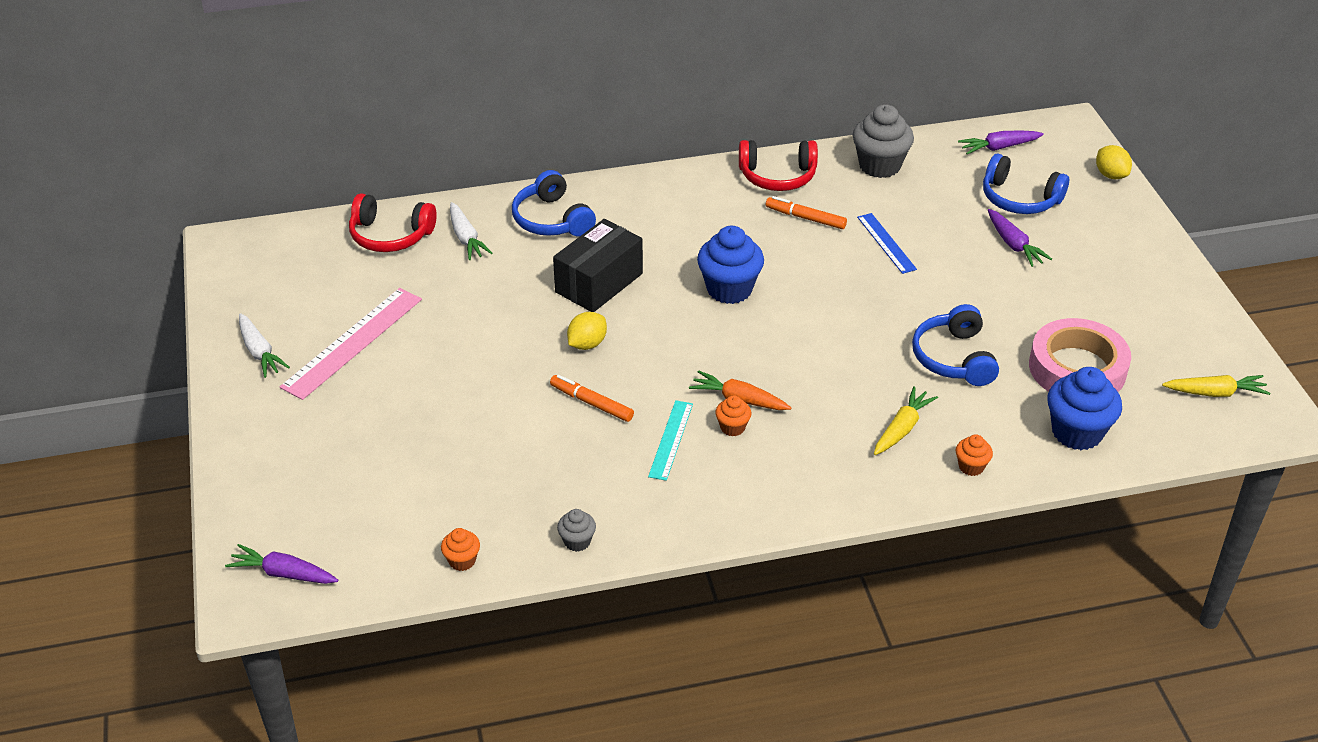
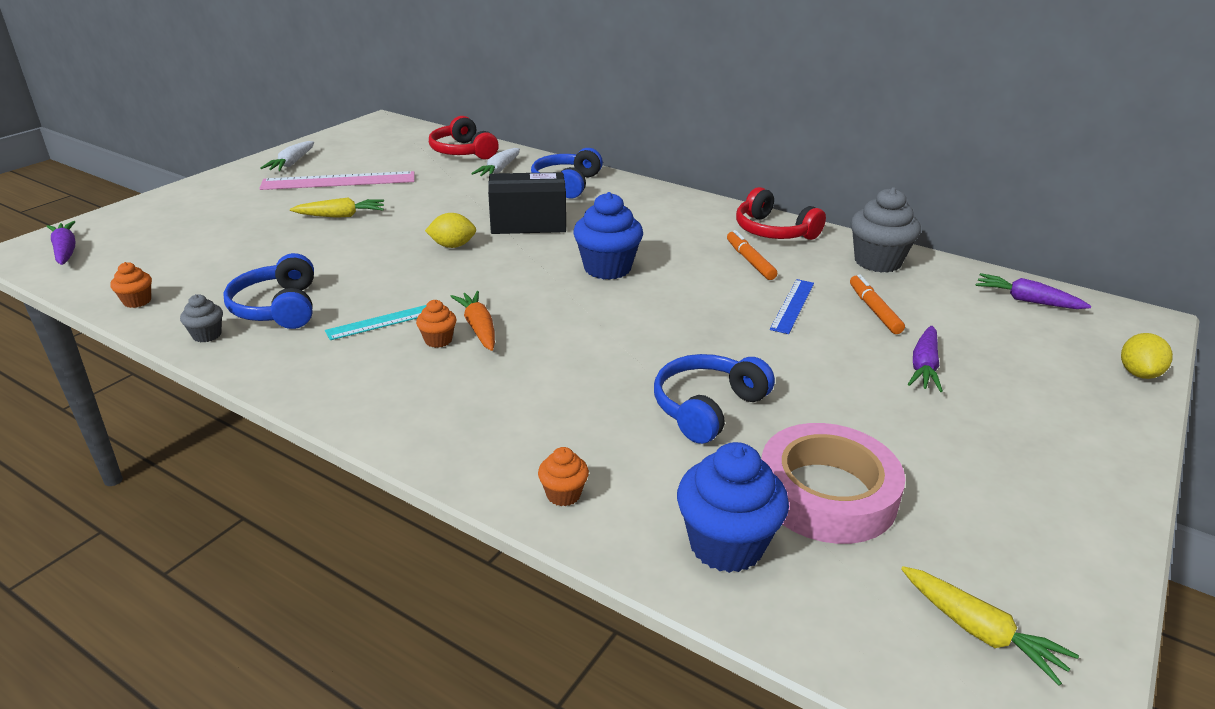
camera: 45 degrees right, 10 degrees down
(591, 403) = (386, 274): orange marker -> orange marker (874, 310)
(902, 428) = (561, 425): yellow carrot -> yellow carrot (341, 216)
(1019, 199) = (989, 341): blue headphones -> blue headphones (278, 308)

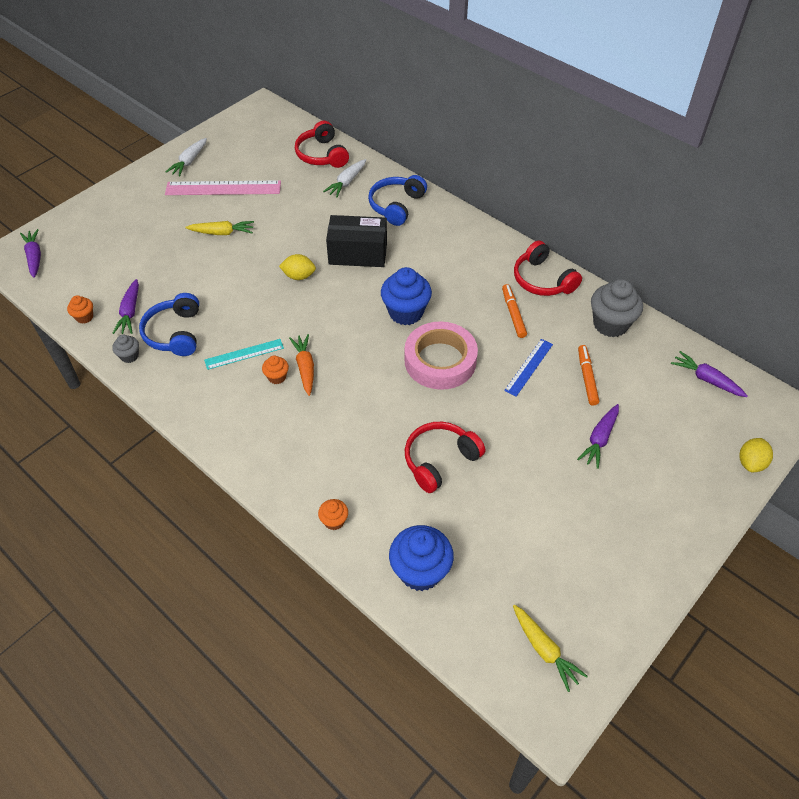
camera: 10 degrees right, 20 degrees up
(208, 292) = (130, 312): none -> purple carrot
(707, 408) = (440, 460): blue headphones -> red headphones
(826, 493) = (493, 540): pink tape -> pink tape (440, 361)

